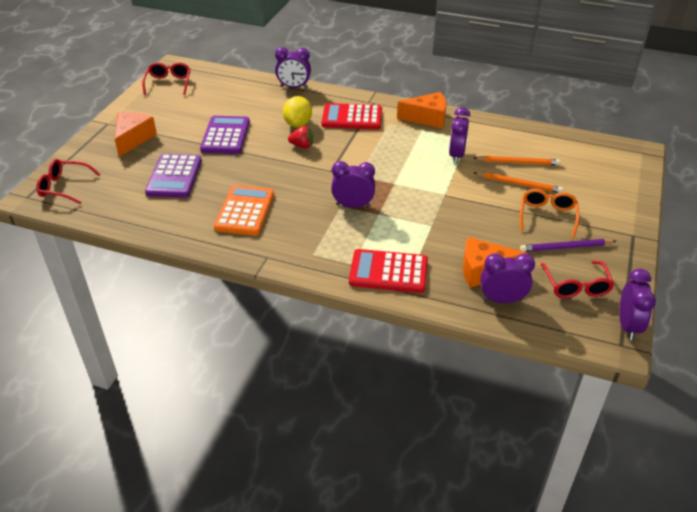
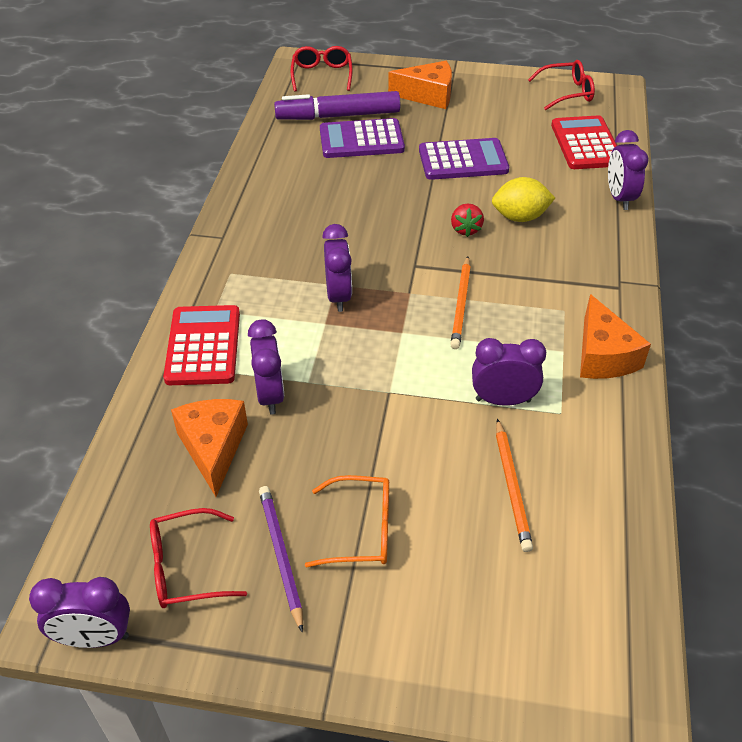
camera: 80 degrees right, 5 degrees up
(133, 184) = (338, 116): none -> purple marker
(245, 211) = (306, 205): orange calculator -> none
(352, 118) = (562, 268): red calculator -> red calculator (586, 144)
(502, 300) = (152, 471): purple clock -> purple clock (270, 395)
(519, 184) = (445, 489): orange pencil -> orange pencil (461, 305)

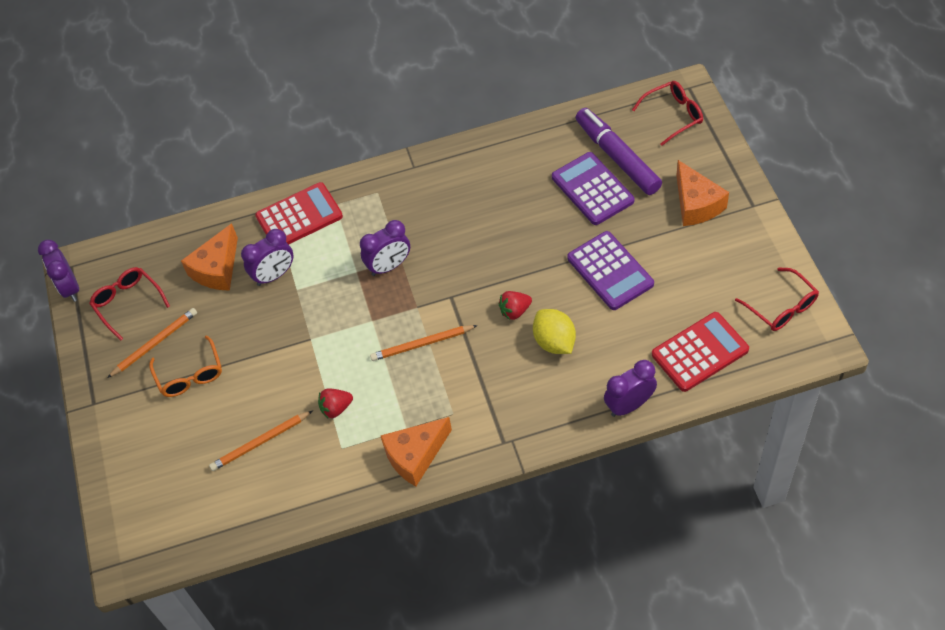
camera: 70 degrees right, 10 degrees up
(213, 448) = (217, 269): orange cheese -> orange cheese turned 150 degrees clockwise
(280, 555) = (155, 343): purple pencil -> orange pencil
(503, 400) = (336, 408): purple clock -> red strawberry

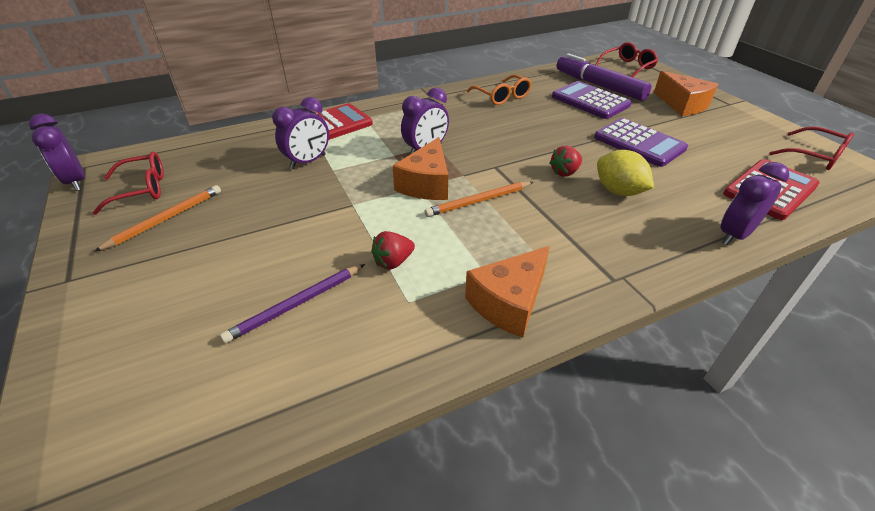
camera: 15 degrees left, 15 degrees down
(128, 303) = (141, 189): red glasses -> red glasses turned 120 degrees clockwise
(190, 374) = (205, 243): orange glasses -> orange glasses (502, 96)
(217, 269) = (247, 160): orange cheese -> orange cheese (426, 184)
(260, 442) = (296, 304): orange pencil -> purple pencil

